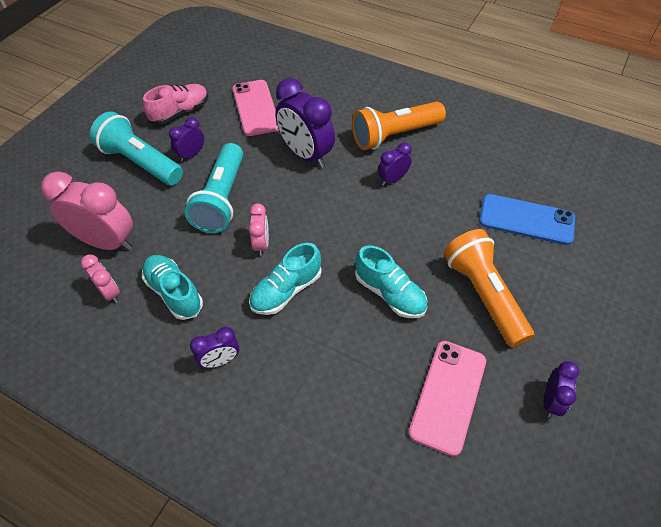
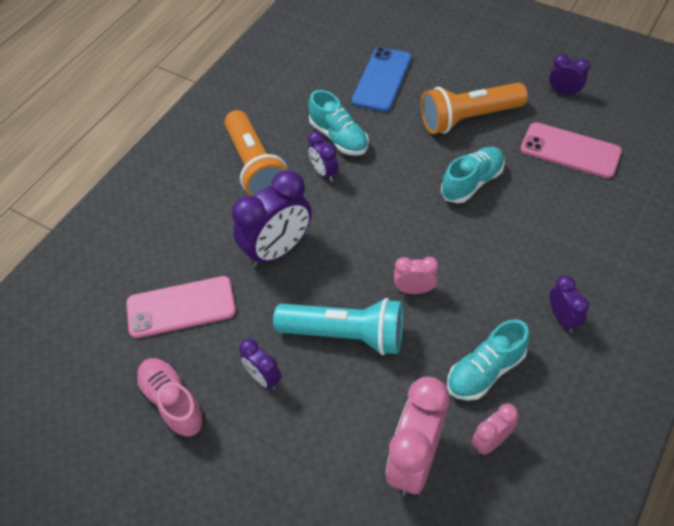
camera: 85 degrees left, 0 degrees up
(140, 162) = (272, 442): turquoise flashlight -> none
(286, 290) = (474, 265): turquoise shoe -> turquoise shoe (339, 137)

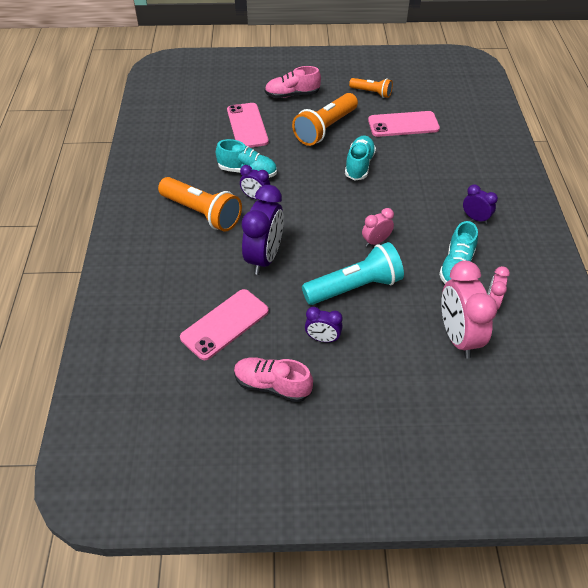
camera: 35 degrees left, 5 degrees down
(382, 80) = (247, 126): blue phone -> pink phone
(463, 59) = (292, 95): none -> pink shoe
(563, 92) = (371, 93): purple clock -> orange flashlight

